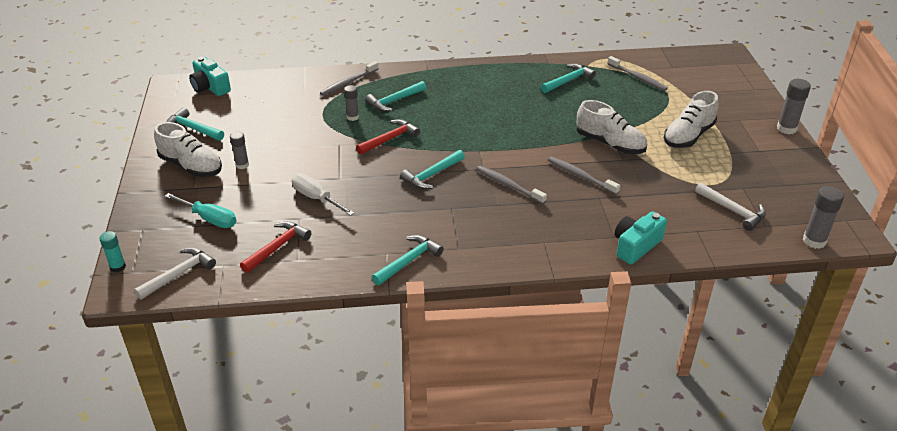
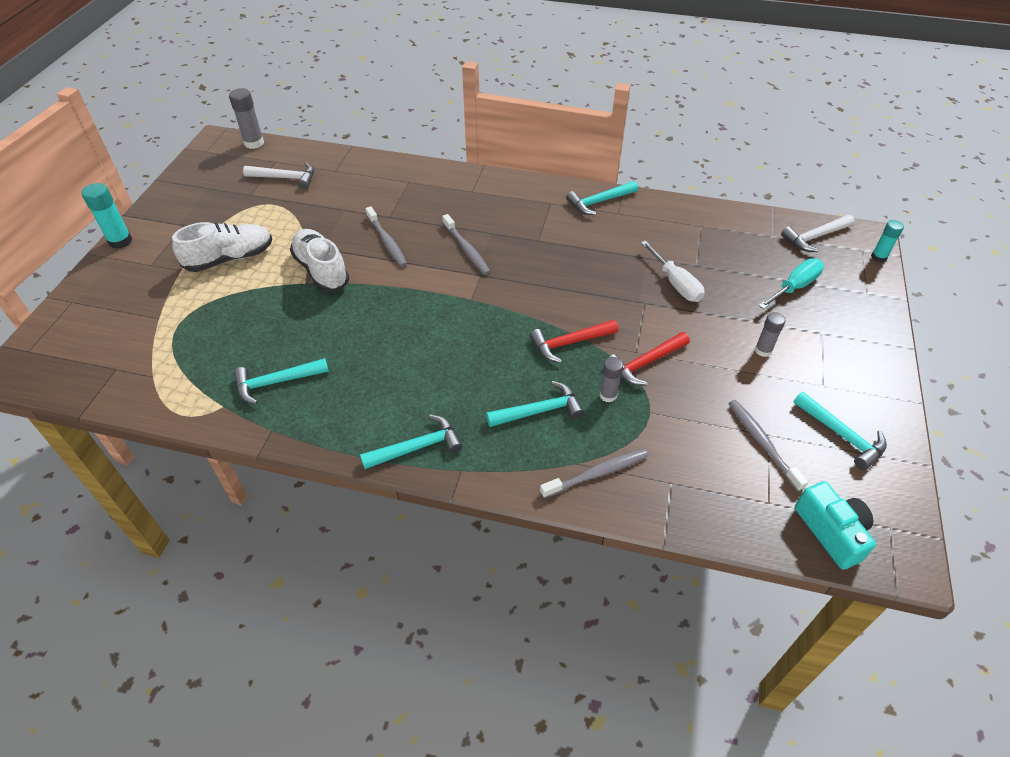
camera: 160 degrees left, 10 degrees up
(191, 166) = (829, 365): white shoe -> none
(209, 219) = (794, 287): turquoise screwdriver -> turquoise screwdriver turned 90 degrees clockwise
(277, 247) = (720, 241): red hammer -> red hammer (645, 363)
(432, 175) = (540, 281): turquoise hammer -> turquoise hammer (417, 447)
(636, 246) = (398, 171): turquoise camera -> none
(638, 78) = (183, 361): grey toothbrush -> grey toothbrush (762, 443)
(732, 211) = (285, 178): white hammer -> white hammer turned 120 degrees clockwise
(786, 128) = (120, 241): grey glue stick -> turquoise glue stick

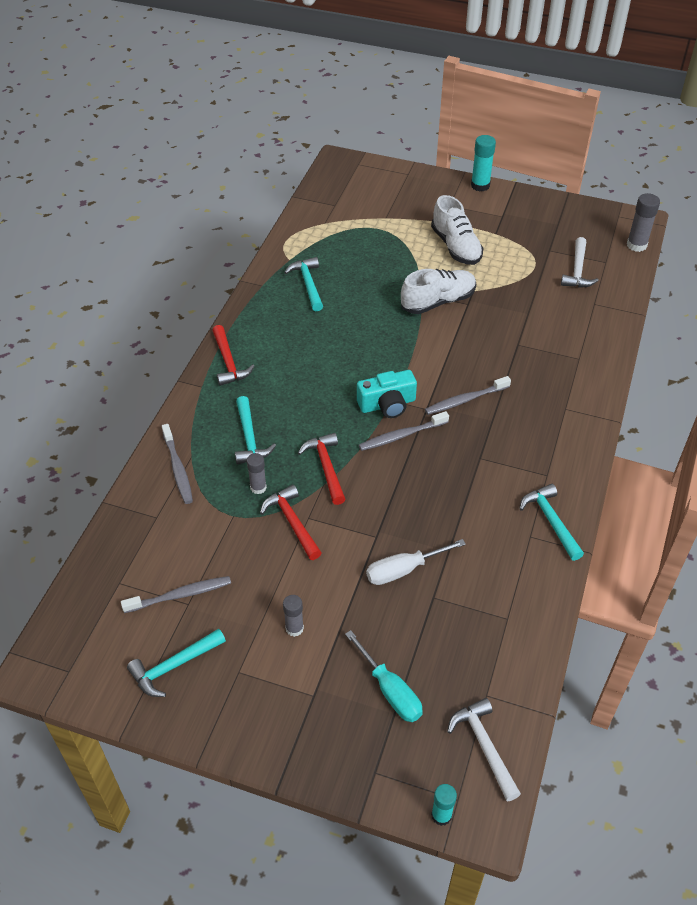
camera: 95 degrees right, 0 degrees up
(387, 241) = (478, 343): grey toothbrush -> grey toothbrush (401, 435)
(417, 447) = (228, 362): turquoise hammer -> red hammer
(831, 532) = (78, 622): turquoise camera -> turquoise camera (387, 404)

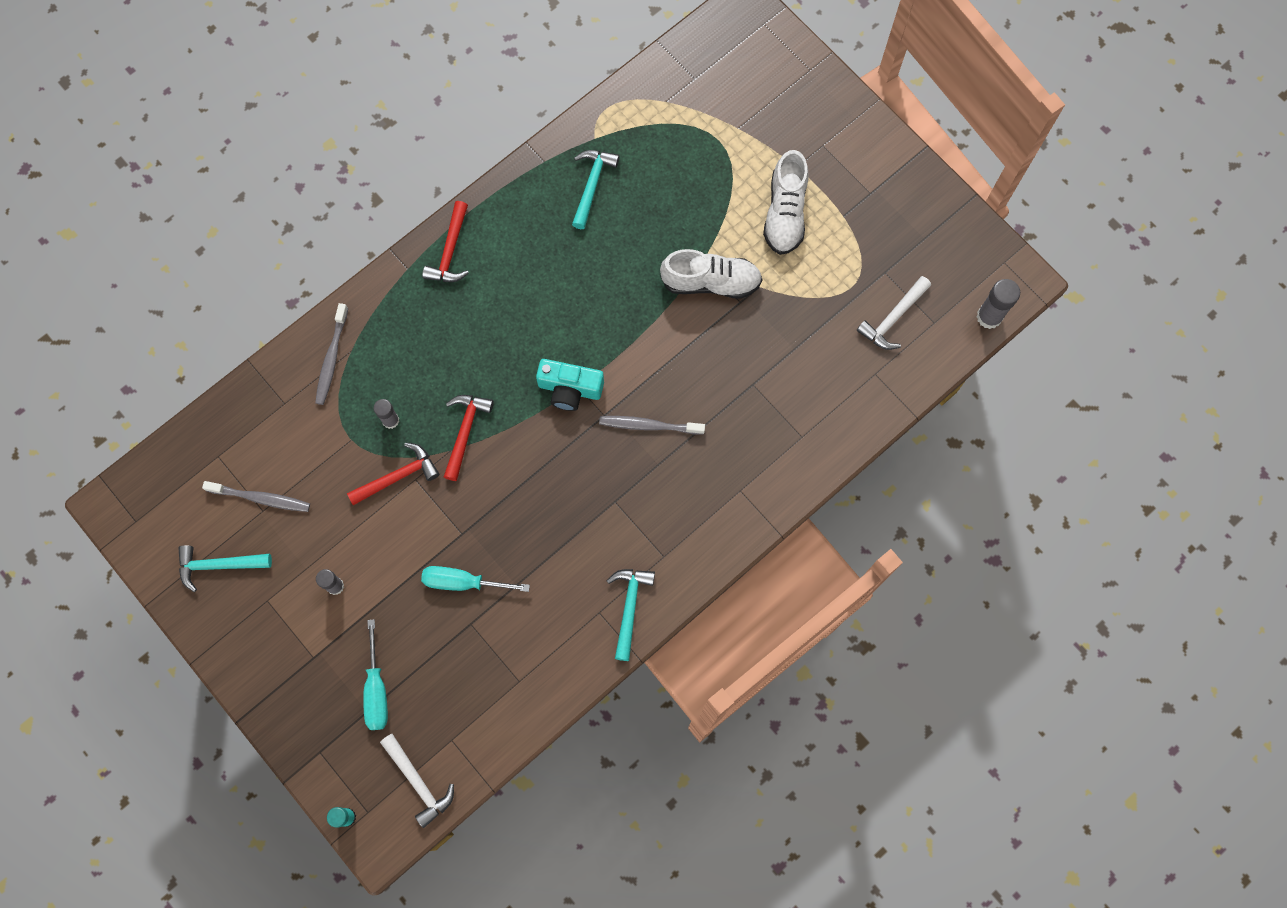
camera: 30 degrees right, 25 degrees up
(249, 438) = (416, 358): turquoise hammer -> none
(292, 522) = (398, 476): red hammer -> red hammer turned 60 degrees clockwise
(401, 435) = (558, 434): grey toothbrush -> none
(404, 570) = (463, 582): white screwdriver -> turquoise screwdriver
(480, 185) = (880, 131): turquoise glue stick -> none
(484, 746) = (418, 782): white hammer -> white hammer turned 135 degrees clockwise

